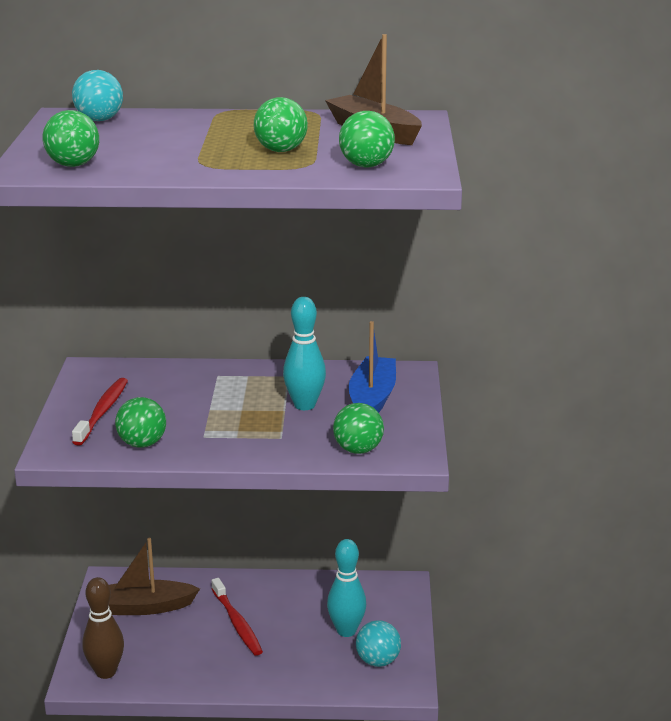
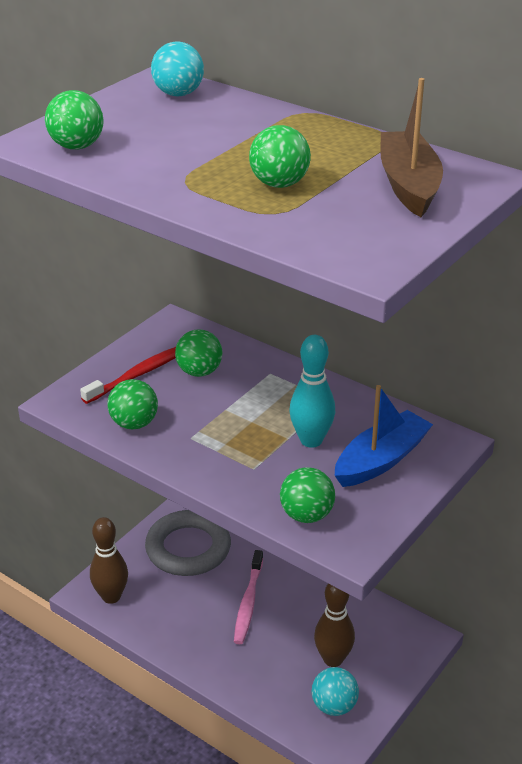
camera: 35 degrees right, 10 degrees up
(143, 607) = (188, 548): brown boat -> grey ring
(237, 623) = (248, 602): red toothbrush -> pink toothbrush
(346, 631) = (333, 659): turquoise bowling pin -> brown bowling pin
(366, 165) = (331, 233): green ball -> green ball (199, 372)

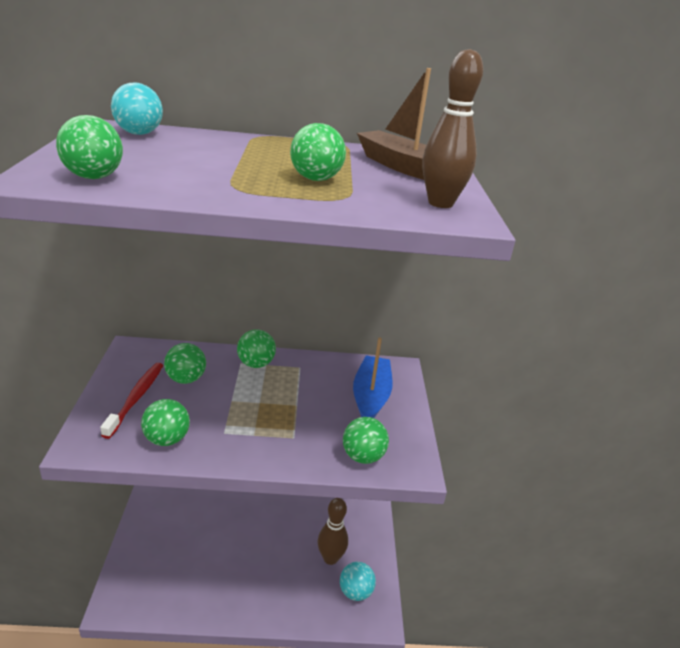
camera: 40 degrees left, 5 degrees down
(111, 596) = (135, 597): brown bowling pin -> brown bowling pin (440, 203)
(188, 548) = (172, 527): grey ring -> none
(248, 602) = (245, 546): pink toothbrush -> none
(285, 380) = (256, 364): none -> green ball
(311, 440) = (314, 400): turquoise bowling pin -> none

